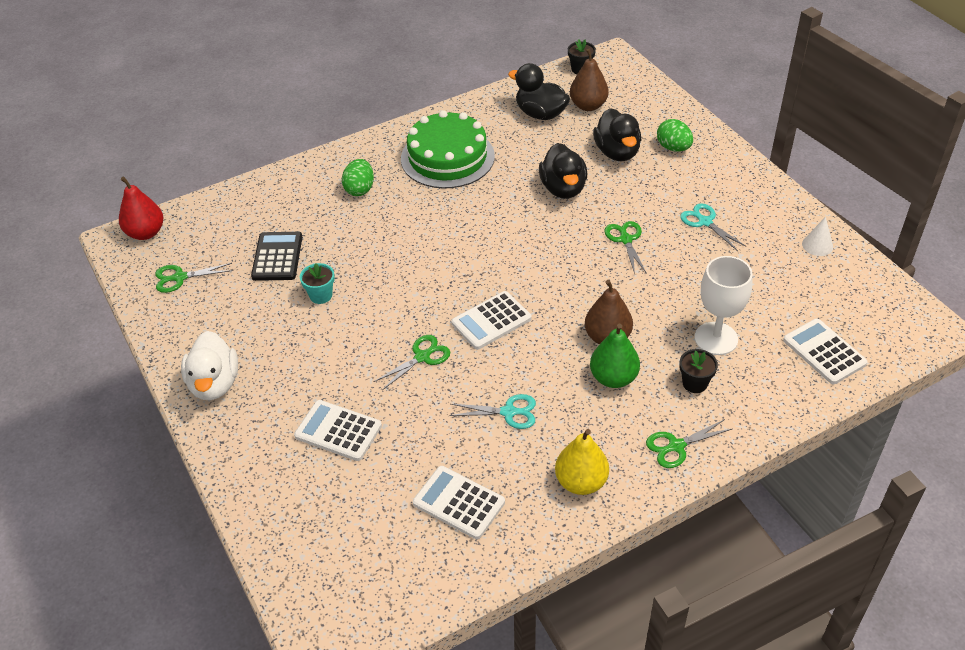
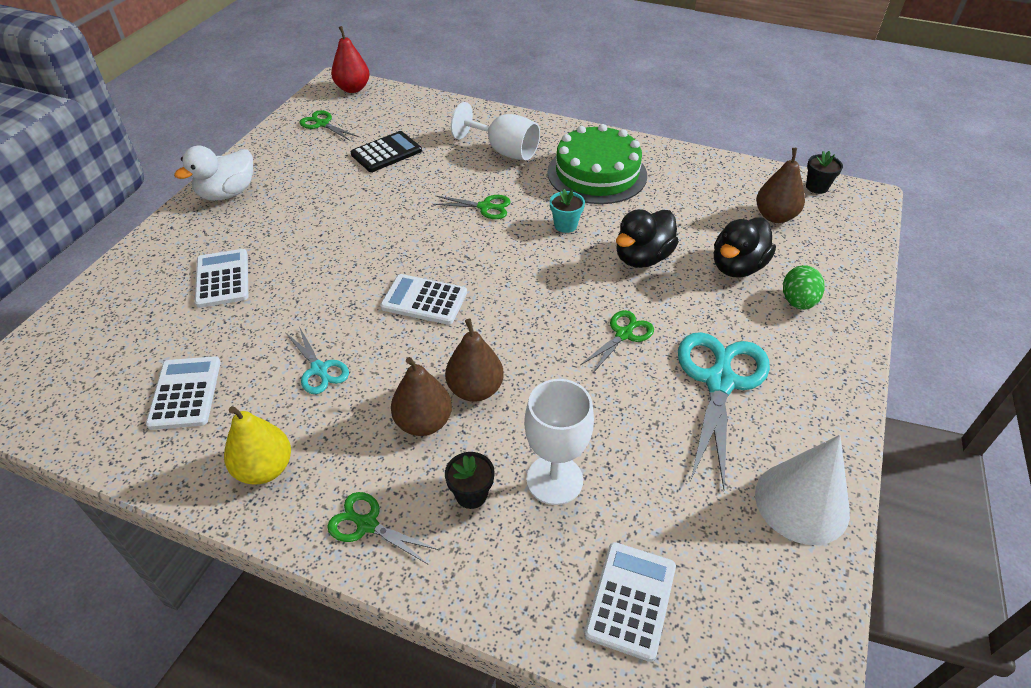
camera: 50 degrees right, 0 degrees up
(321, 295) = (365, 193): turquoise flower pot -> turquoise flower pot (565, 225)
(359, 189) = (504, 151): green egg -> white goblet
(422, 357) = (344, 282): green scissors -> green scissors (485, 207)
(540, 114) = (722, 195): black duck -> none
(613, 378) = (423, 422): green pear -> brown pear
(705, 222) = (720, 381): turquoise scissors -> turquoise scissors, size x1.92
(817, 245) = (801, 502): white cone -> white cone, size x2.06

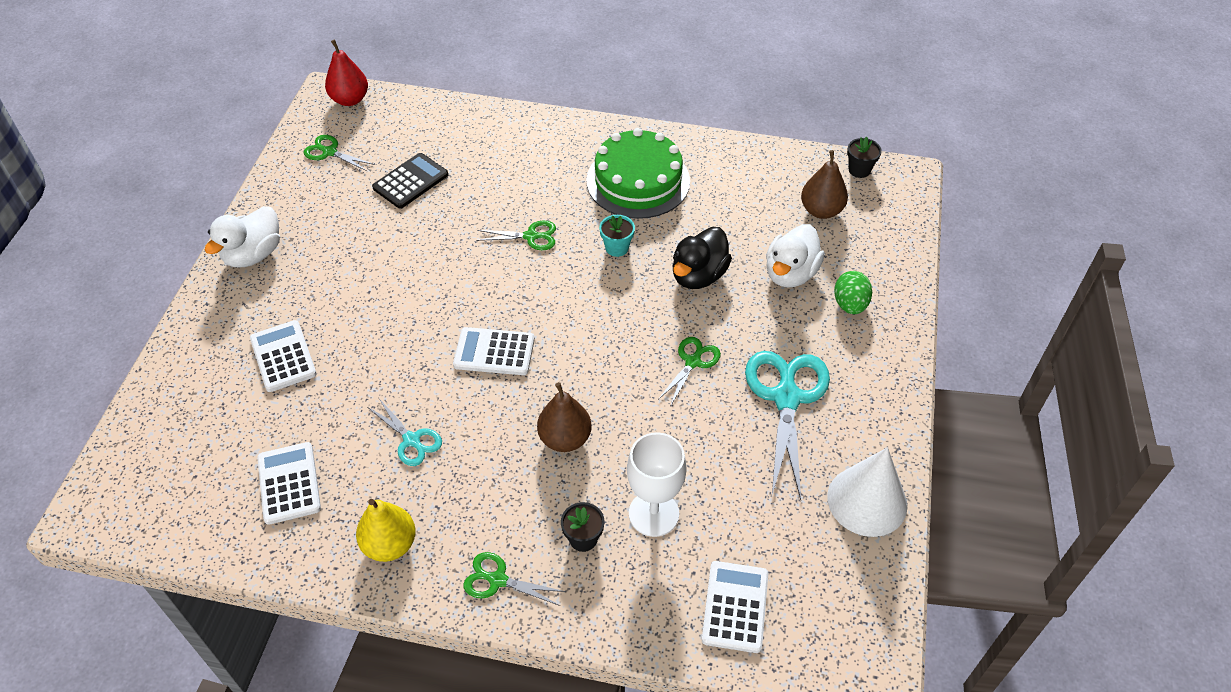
camera: 10 degrees left, 5 degrees up
(423, 422) = (524, 478): brown pear -> none
(504, 151) = (536, 164): white goblet -> none
(737, 267) = (790, 274): black duck -> white duck

